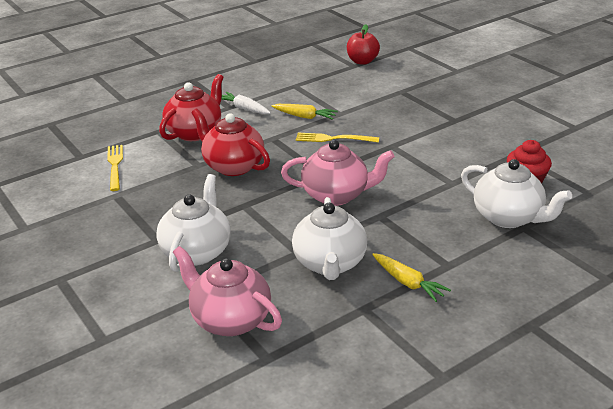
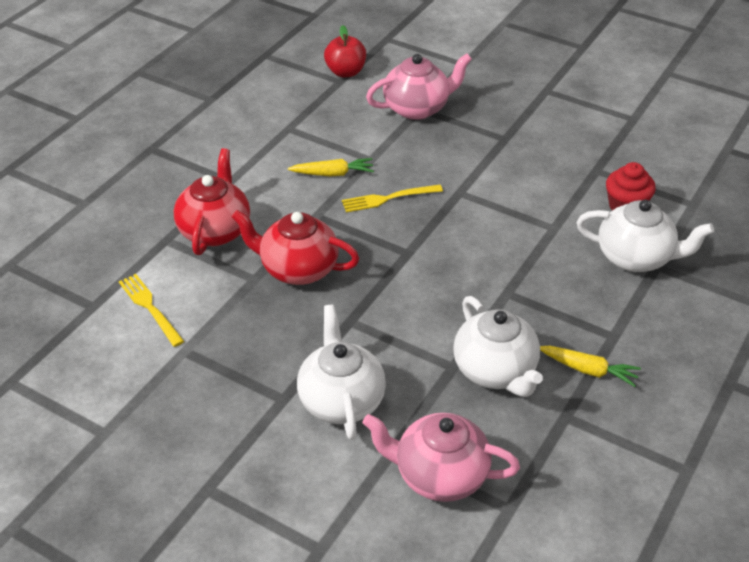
camera: 25 degrees left, 10 degrees up
(244, 109) = (251, 179): white carrot -> none
(337, 195) = (444, 278): pink teapot -> pink teapot (417, 108)

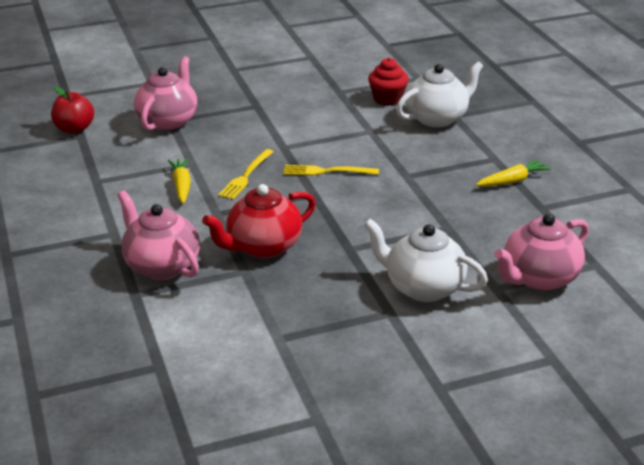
camera: 50 degrees left, 10 degrees down
(149, 307) = (204, 336): yellow fork -> yellow fork (326, 171)
(215, 230) = (161, 265): red teapot -> pink teapot
(333, 174) = (182, 186): yellow carrot -> yellow carrot turned 45 degrees counterclockwise
(496, 371) = (472, 214): white teapot -> none

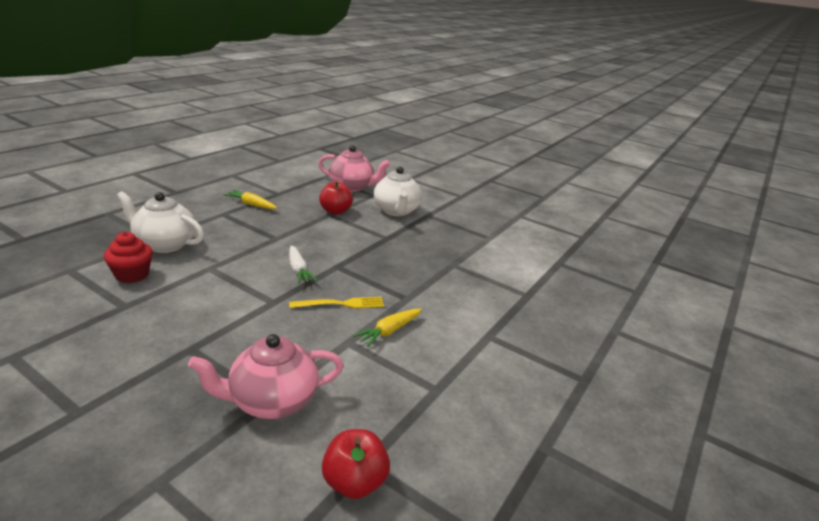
camera: 130 degrees left, 5 degrees down
(161, 265) = (490, 297): pink teapot -> none
(263, 247) = (422, 266): red teapot -> none
(326, 171) = (298, 270): yellow fork -> white carrot
(455, 235) = (335, 211): none -> red apple

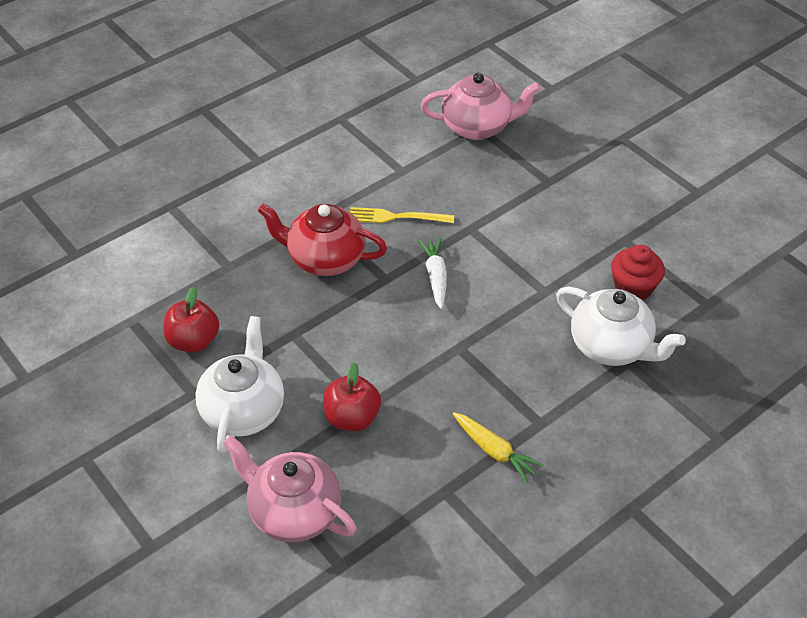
camera: 160 degrees left, 20 degrees up
(354, 482) = (427, 71): red apple -> red apple (193, 341)
(387, 273) = (324, 259): none -> red teapot
(389, 331) = (357, 177): yellow carrot -> none

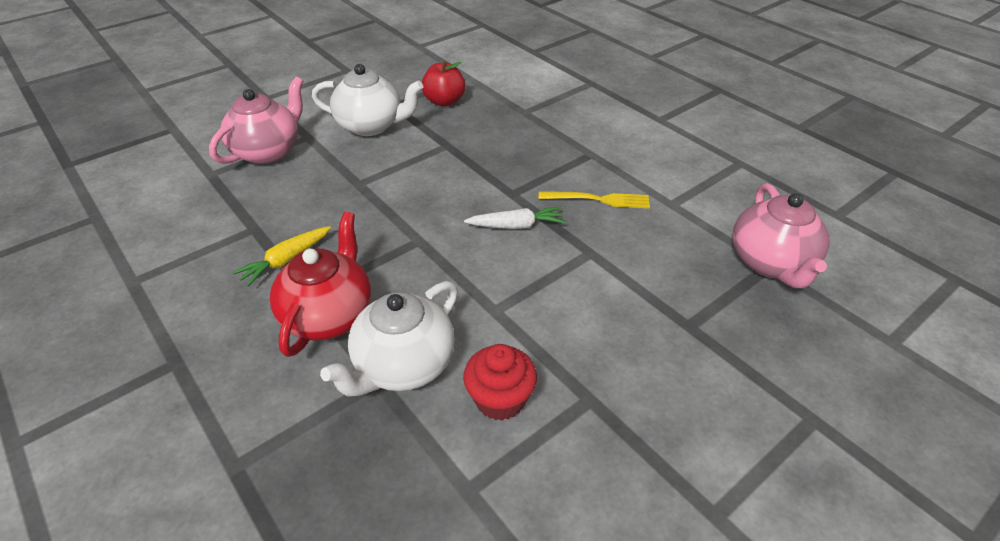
camera: 90 degrees right, 5 degrees down
(324, 259) = (536, 158): red teapot -> red teapot (329, 315)
(352, 418) = (349, 177): red apple -> none
(396, 217) = (599, 199): yellow fork -> yellow fork turned 90 degrees clockwise

